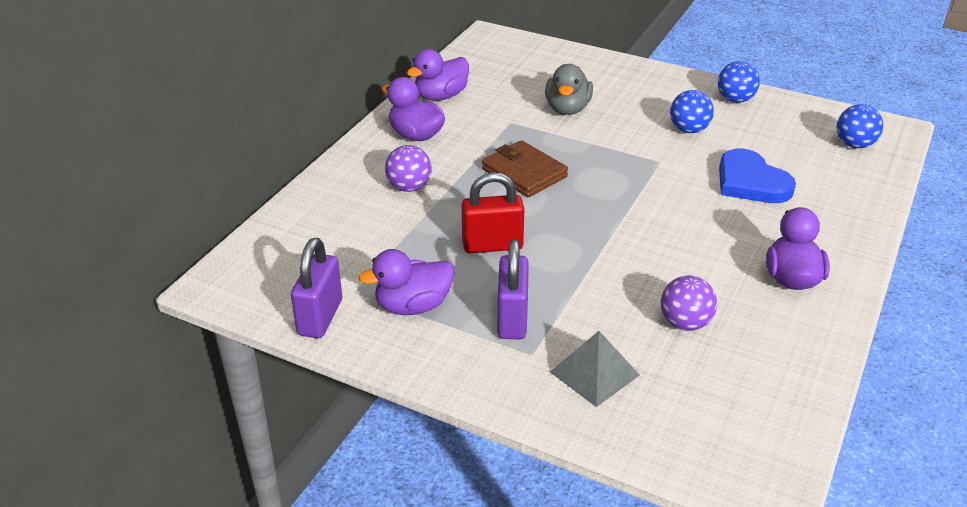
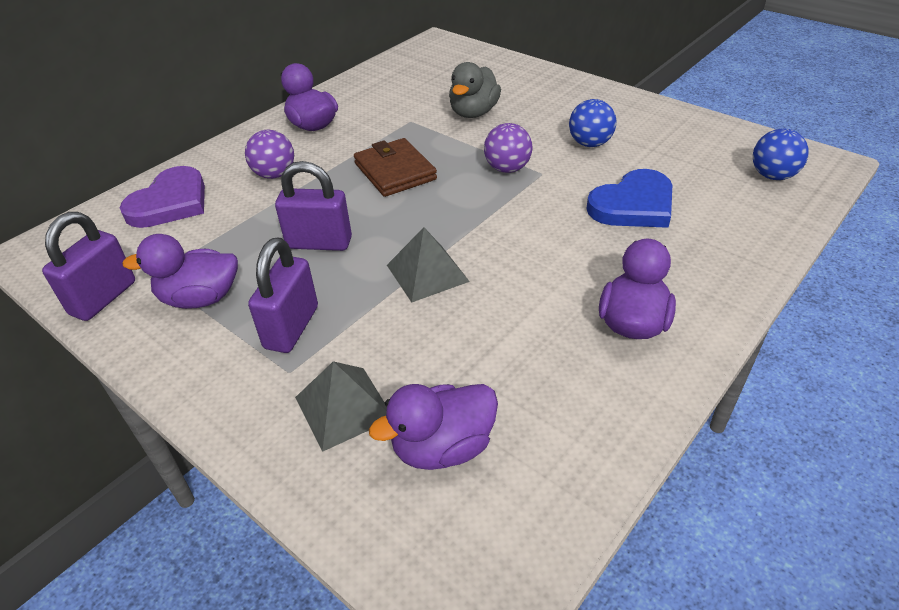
camera: 15 degrees right, 5 degrees up
(322, 224) = (170, 202): none -> purple heart
(441, 96) = (358, 91): purple duck -> purple duck (443, 447)
(492, 245) = (319, 243): red padlock -> purple padlock
(604, 259) = (427, 273): none -> grey pyramid
(685, 323) = (479, 361): purple ball -> purple ball (507, 168)
(735, 100) = (655, 117): blue ball -> none
(751, 182) = (633, 205): blue heart -> blue heart turned 105 degrees counterclockwise

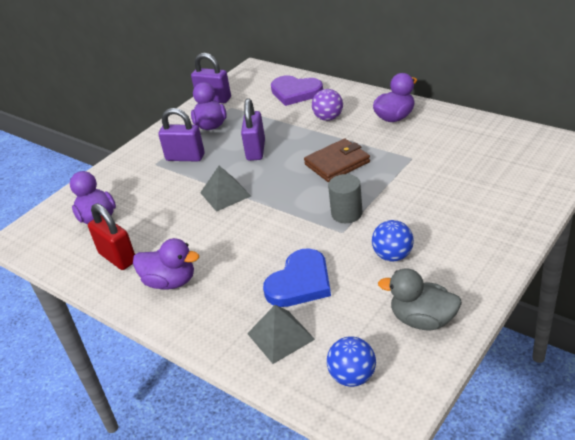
camera: 90 degrees right, 5 degrees down
(343, 407) = (128, 184): grey pyramid -> grey pyramid (280, 336)
(473, 113) = (433, 187): grey duck -> grey duck (422, 320)
(507, 168) = (346, 214): purple ball -> grey cylinder
(570, 397) = (117, 257): none -> red padlock
(633, 205) = (300, 282): blue heart -> blue heart turned 105 degrees counterclockwise

